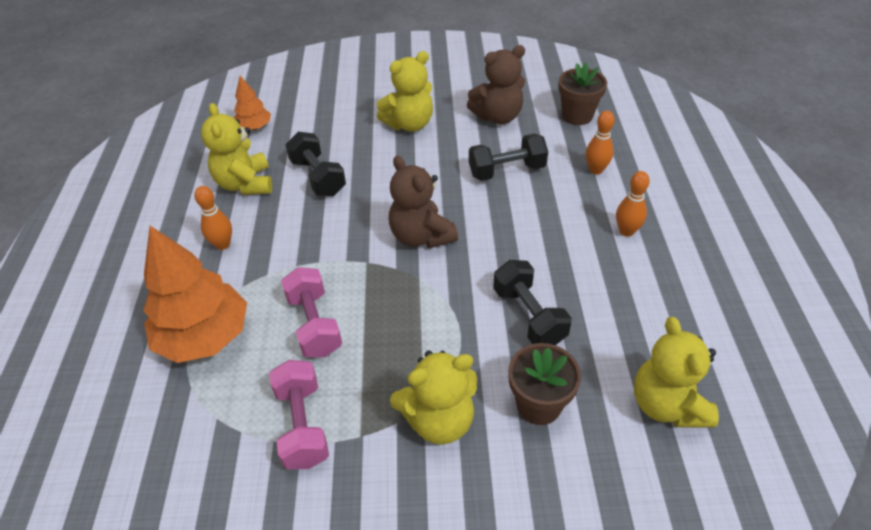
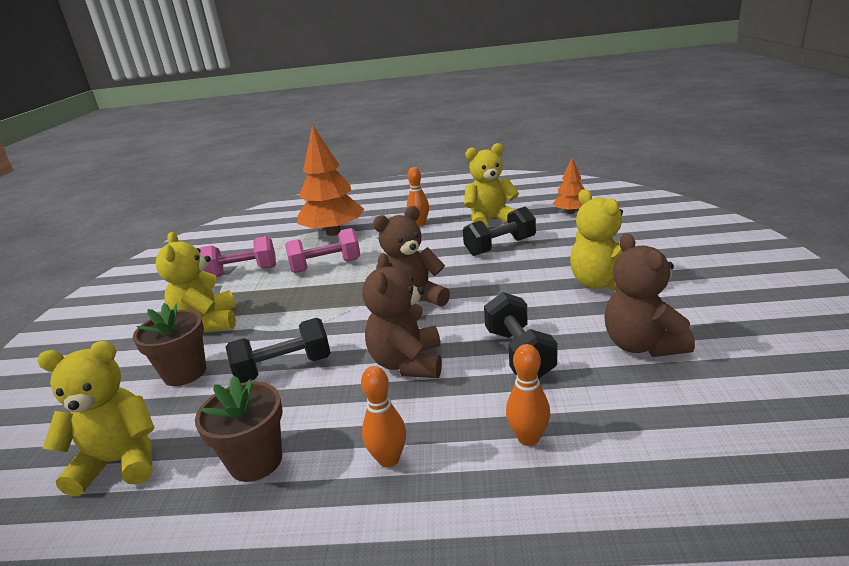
camera: 95 degrees right, 20 degrees down
(520, 231) = (407, 363): none -> brown teddy bear
(577, 116) = (677, 426): brown flower pot -> brown flower pot (256, 461)

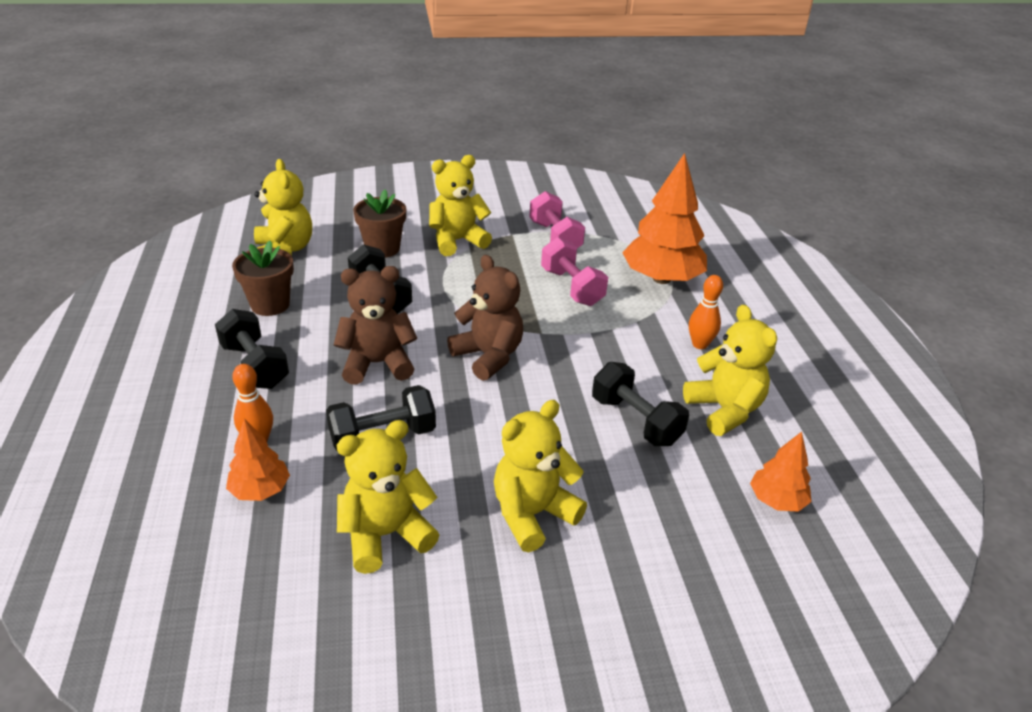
camera: 75 degrees right, 10 degrees up
(389, 459) = (255, 366): orange bowling pin -> black dumbbell
(605, 427) = (260, 490): none -> orange tree
(642, 345) = (386, 535): brown teddy bear -> yellow teddy bear

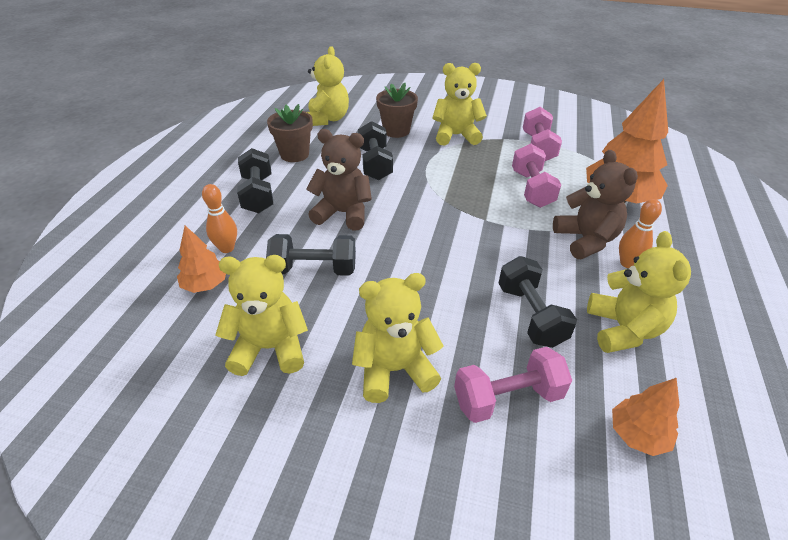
camera: 25 degrees right, 5 degrees up
(488, 356) = (431, 228): brown teddy bear -> brown teddy bear (586, 240)
(653, 505) = (507, 398): none -> pink dumbbell

